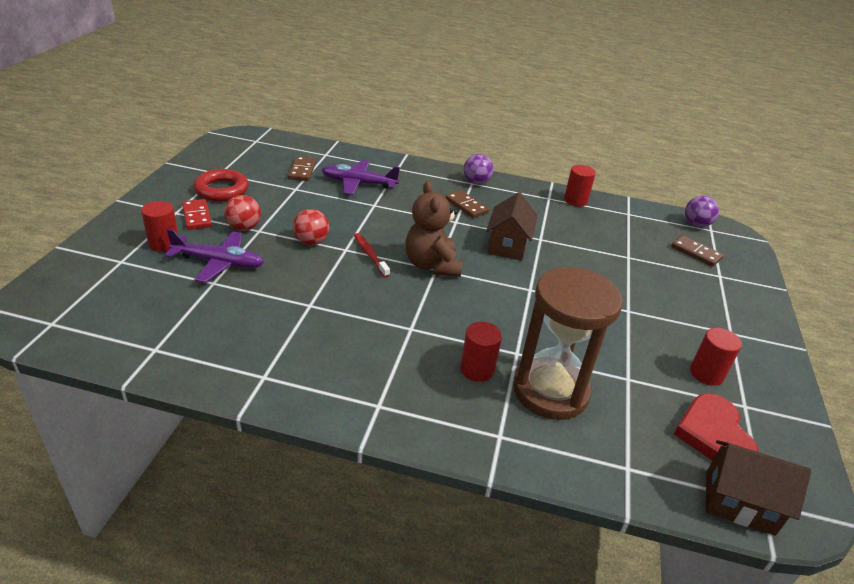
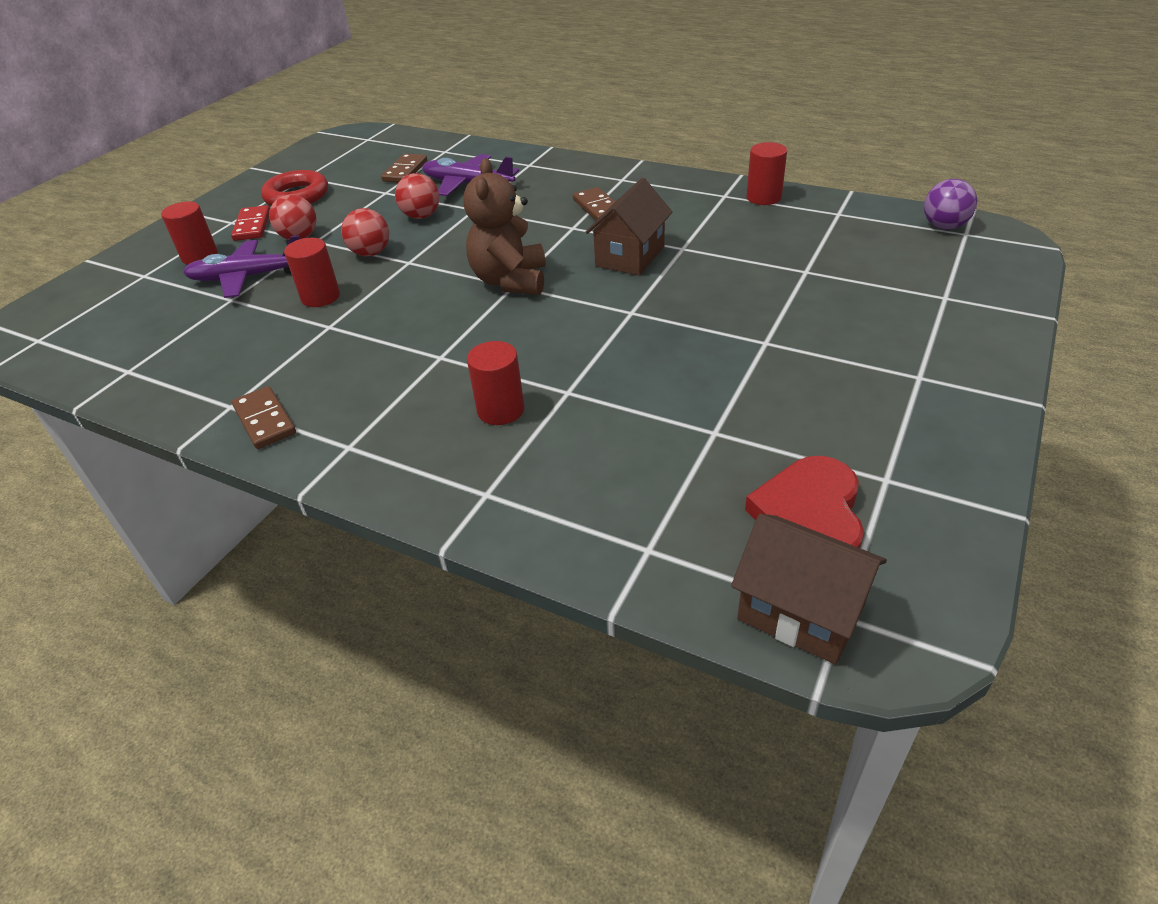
camera: 20 degrees right, 5 degrees up
(218, 263) = (248, 277): purple plane -> purple plane turned 150 degrees clockwise
(336, 210) = (421, 216): none -> red ball
(370, 255) = (436, 268): red toothbrush -> none
(476, 182) = (628, 178): purple ball -> none
(550, 391) = (588, 443): brown hourglass -> none
(696, 253) = (921, 265): brown domino -> brown domino (265, 420)
(706, 373) = (845, 431): red cylinder -> red cylinder (320, 297)

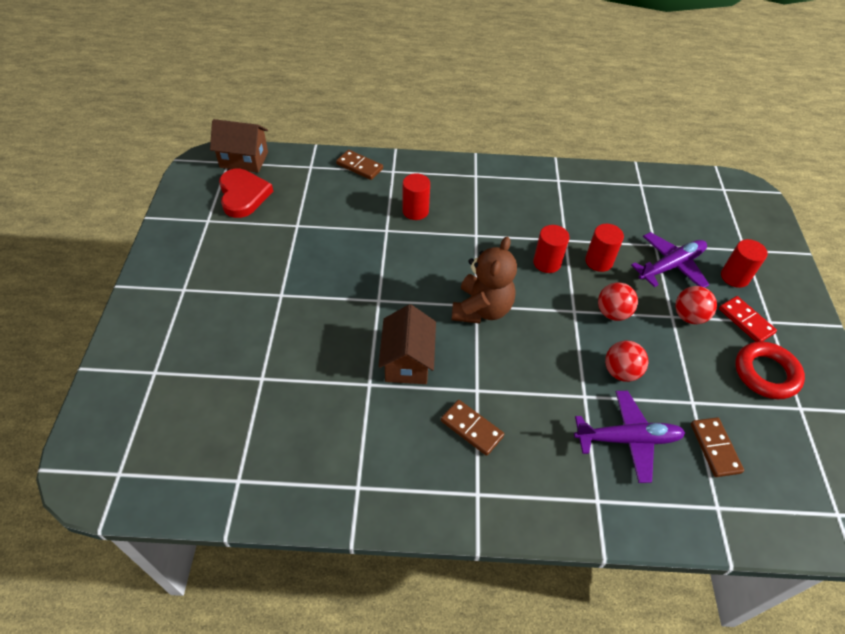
camera: 150 degrees right, 10 degrees up
(265, 420) = (531, 177): brown domino -> brown domino (359, 166)
(510, 281) = (481, 309): brown teddy bear -> brown teddy bear turned 45 degrees clockwise
(763, 197) = (316, 493): red cylinder -> red cylinder (547, 263)
(944, 226) = (137, 482): purple ball -> none

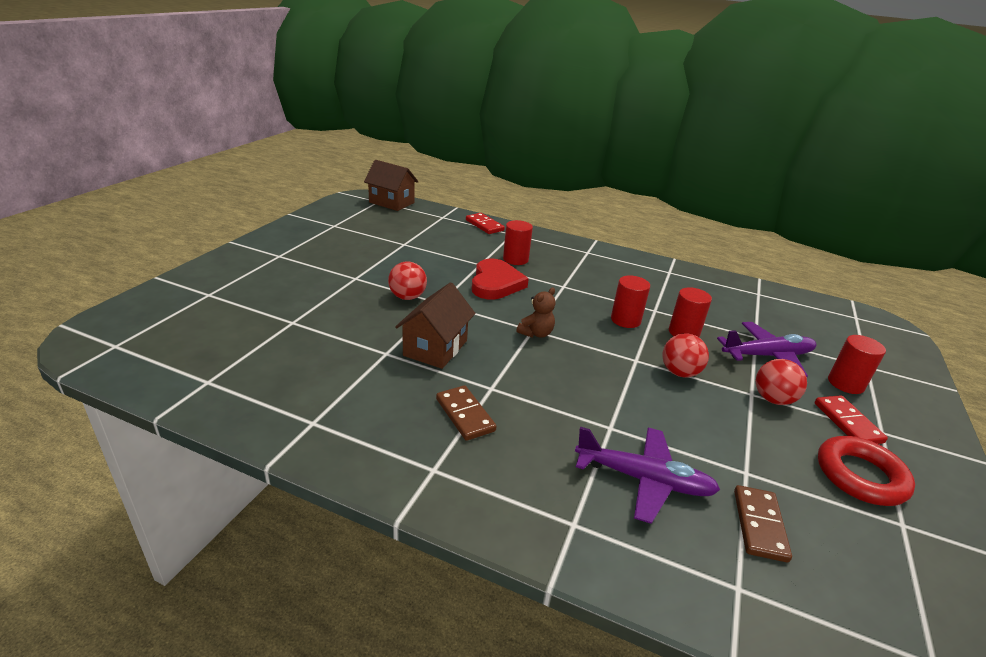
camera: 20 degrees right, 20 degrees down
(243, 195) = (374, 219): red heart -> red heart (495, 283)
(359, 166) = (484, 225): brown domino -> red domino
(481, 309) = (536, 333): brown teddy bear -> brown teddy bear, size x0.53
(620, 372) = (665, 420): red ball -> red ball (407, 297)

